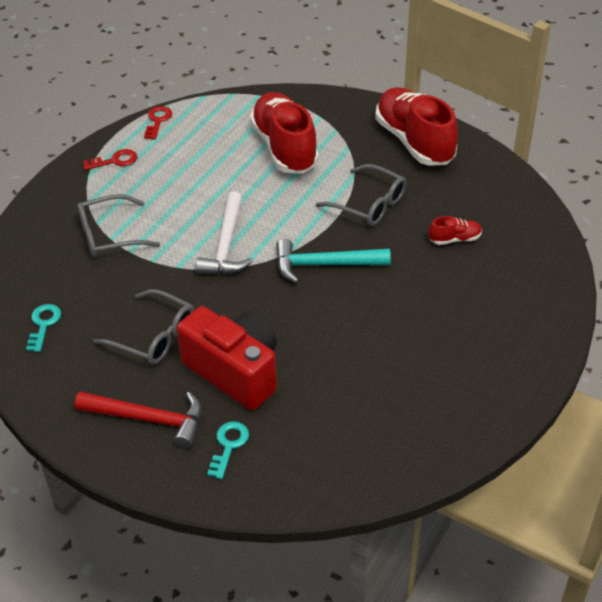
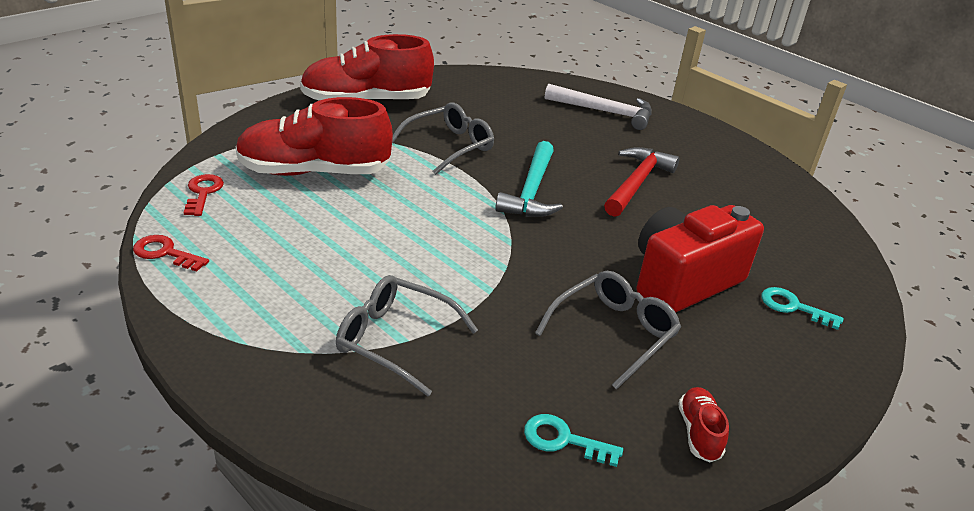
camera: 80 degrees left, 10 degrees down
(110, 235) = (396, 340): grey glasses -> grey glasses turned 120 degrees clockwise
(115, 161) = (225, 309): red key -> red key (203, 193)
(148, 419) = (754, 361): red hammer -> red hammer (636, 183)
(226, 245) = (468, 246): white hammer -> white hammer (605, 112)
(455, 239) = (525, 118): red shoe -> red shoe (699, 433)

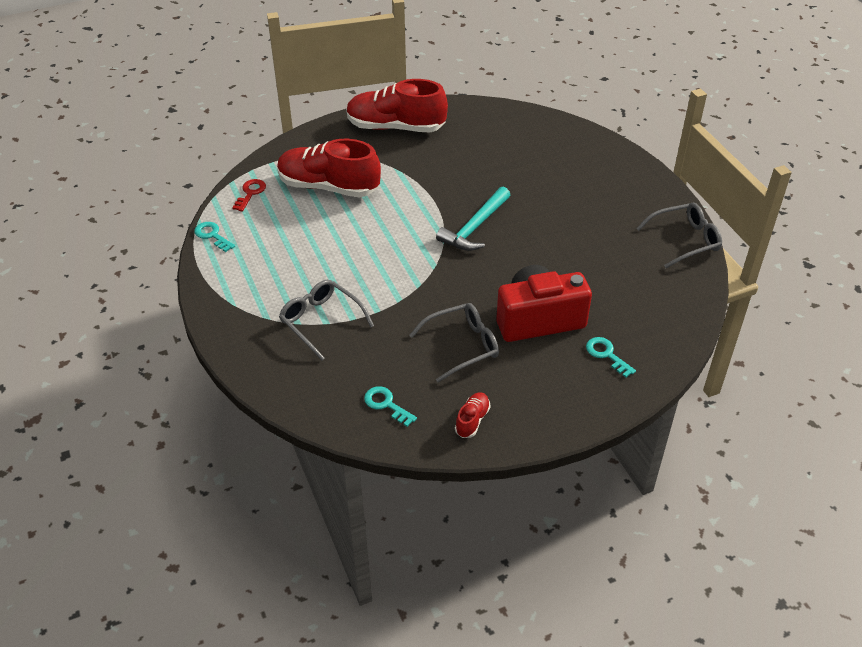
camera: 25 degrees right, 10 degrees up
(165, 253) = (212, 235): red key -> turquoise key
(449, 146) = (436, 178): grey glasses -> grey glasses (684, 240)
(605, 112) = (583, 161): white hammer -> none
(636, 183) = (562, 233): red hammer -> none

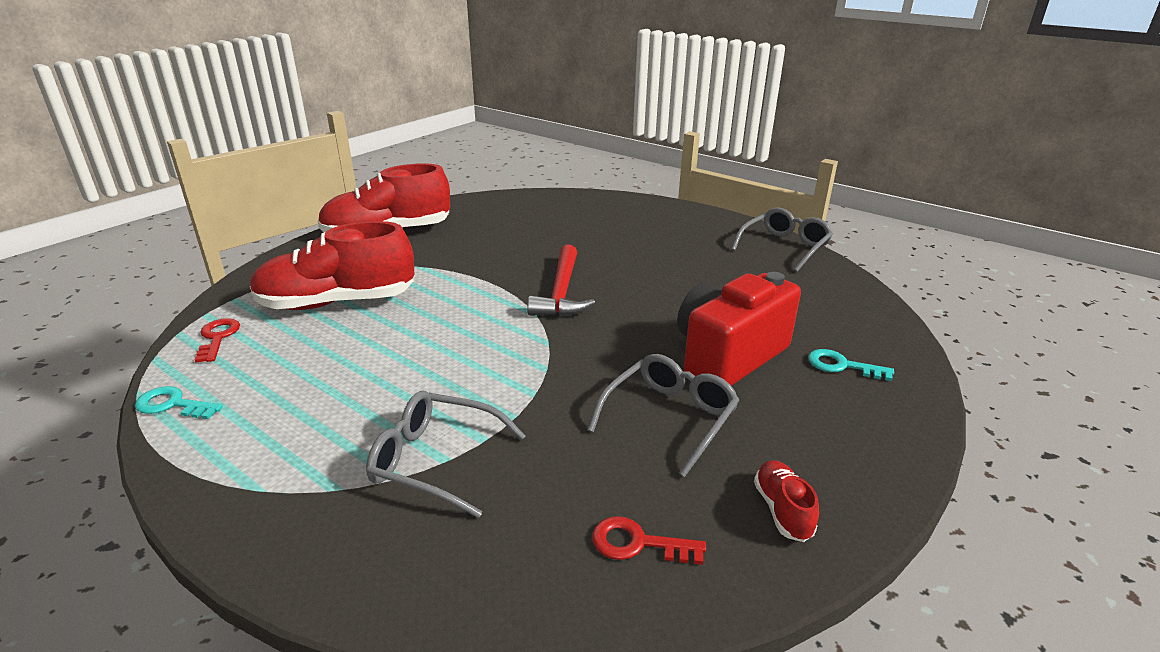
camera: 30 degrees left, 15 degrees down
(386, 404) = (638, 543): turquoise key -> red key
(475, 227) = (562, 292): turquoise hammer -> red hammer

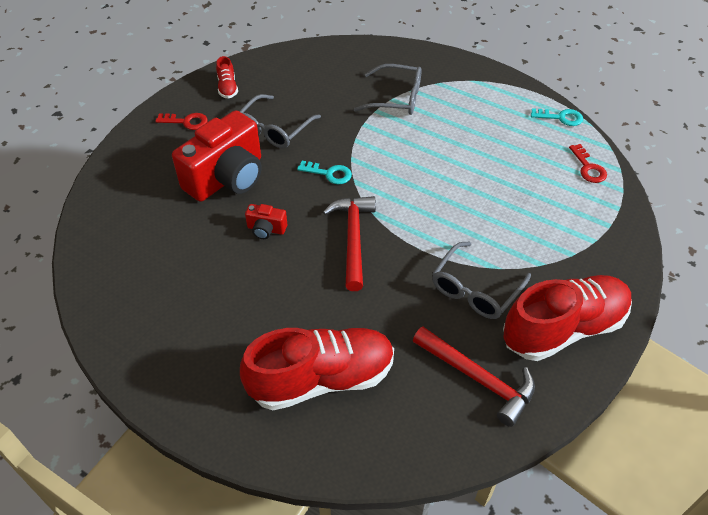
camera: 175 degrees right, 20 degrees up
(337, 302) = (533, 210): red shoe -> red shoe (321, 379)
(478, 217) = (478, 378): none -> red hammer
(638, 543) = (295, 71): red key -> red key (186, 122)
(663, 305) = (266, 229): none -> red camera
(784, 247) = (121, 338): grey glasses -> grey glasses (476, 289)
(842, 366) = (151, 175): turquoise key -> turquoise key (329, 173)

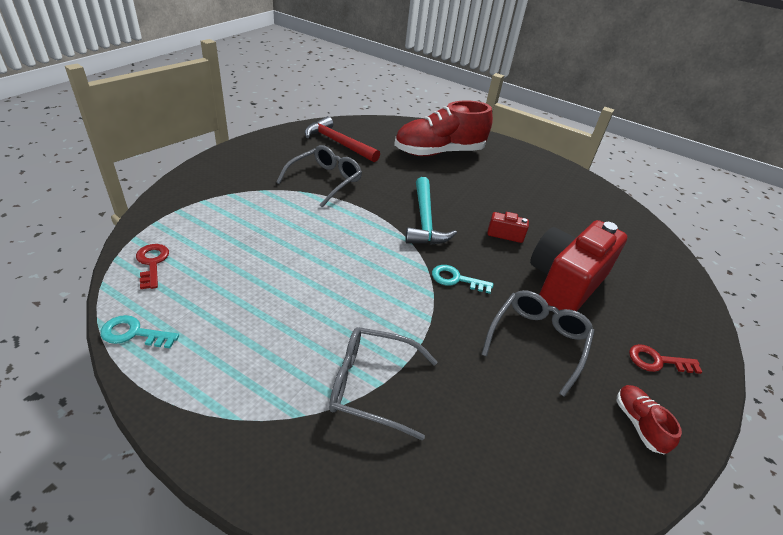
camera: 175 degrees right, 10 degrees down
(353, 239) = (425, 220): red hammer -> turquoise hammer
(563, 328) = (267, 156): red shoe -> none

